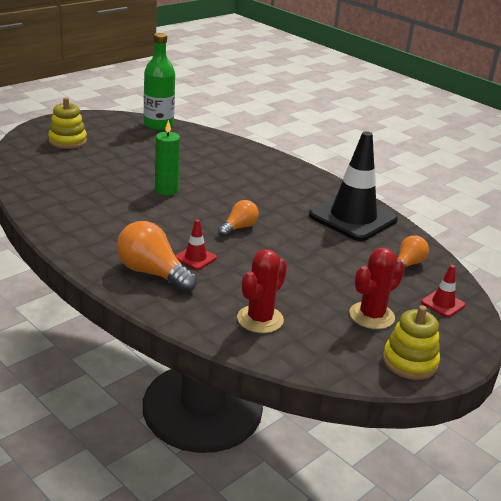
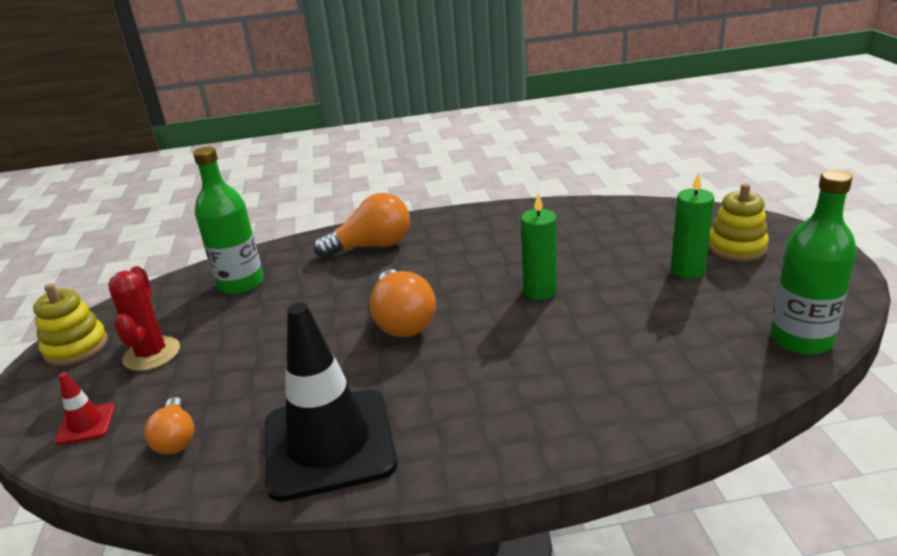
camera: 130 degrees right, 0 degrees up
(108, 152) = (687, 271): none -> green candle
(195, 258) = (371, 275): red traffic cone -> none
(239, 227) = (402, 321): orange light bulb -> orange light bulb, size x1.67
(260, 319) = (240, 283): red cactus -> green bottle

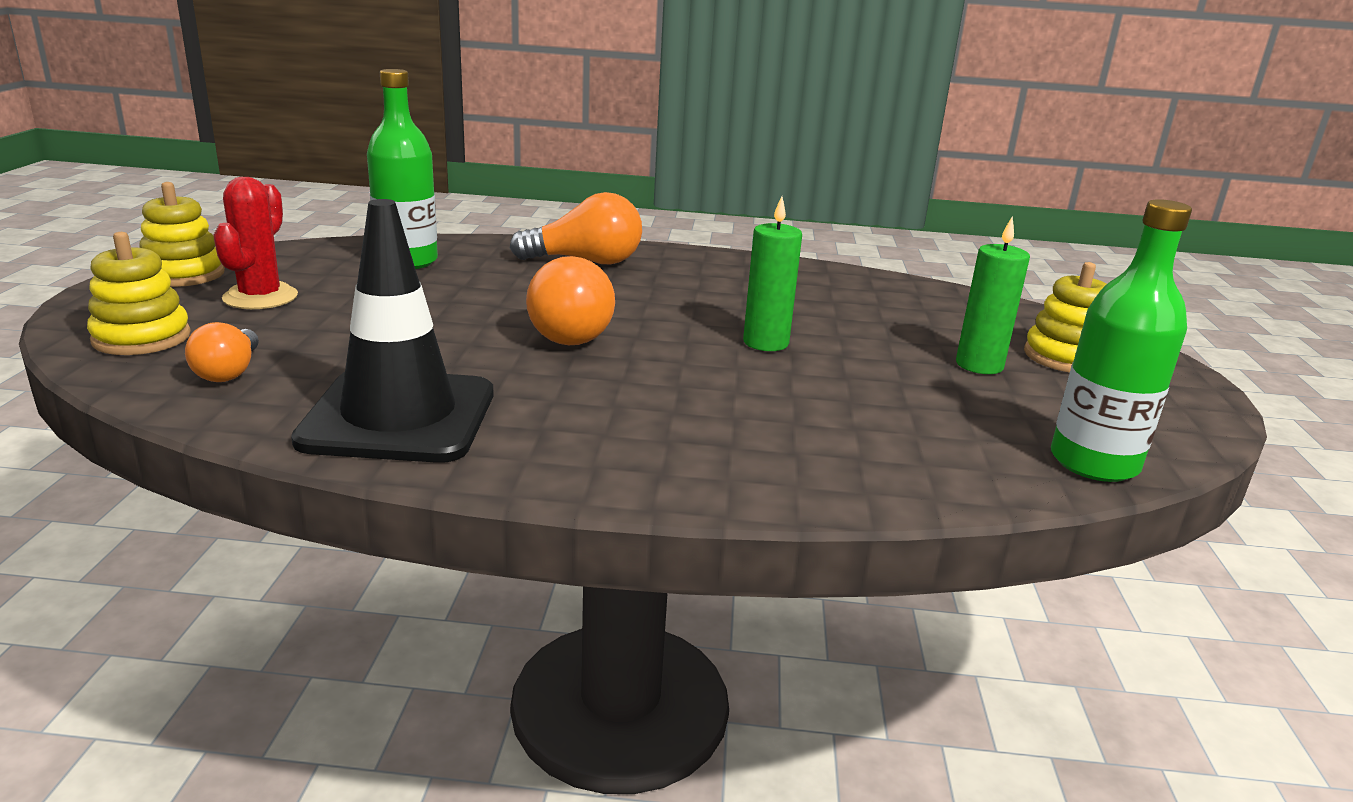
camera: 10 degrees right, 5 degrees down
(86, 424) = (142, 338): red traffic cone -> yellow stacking toy

